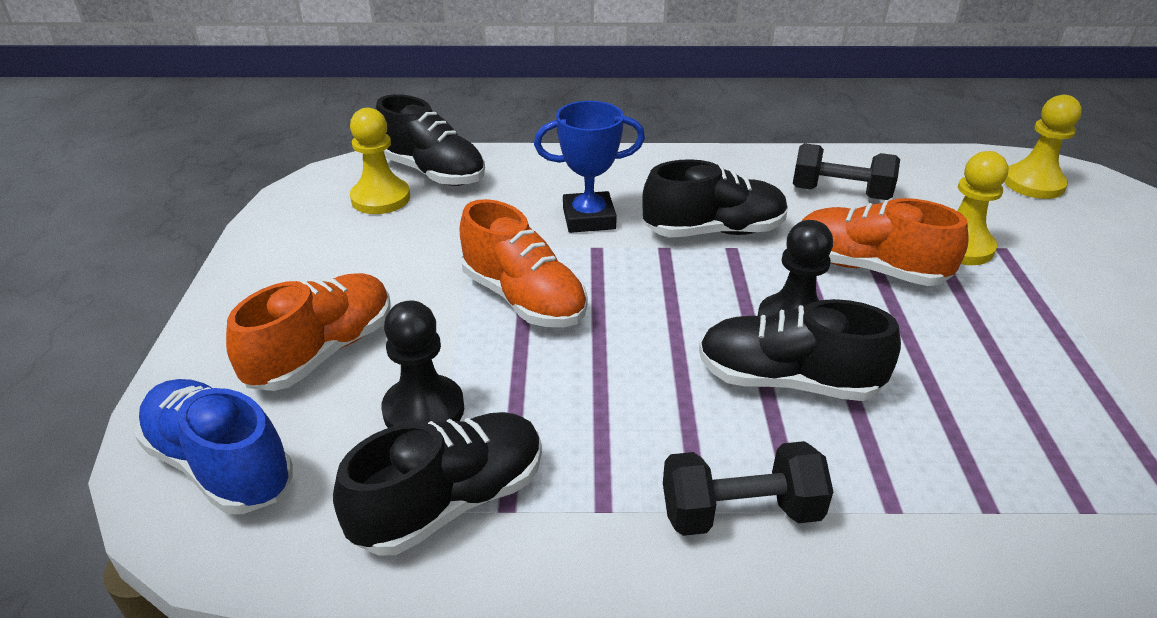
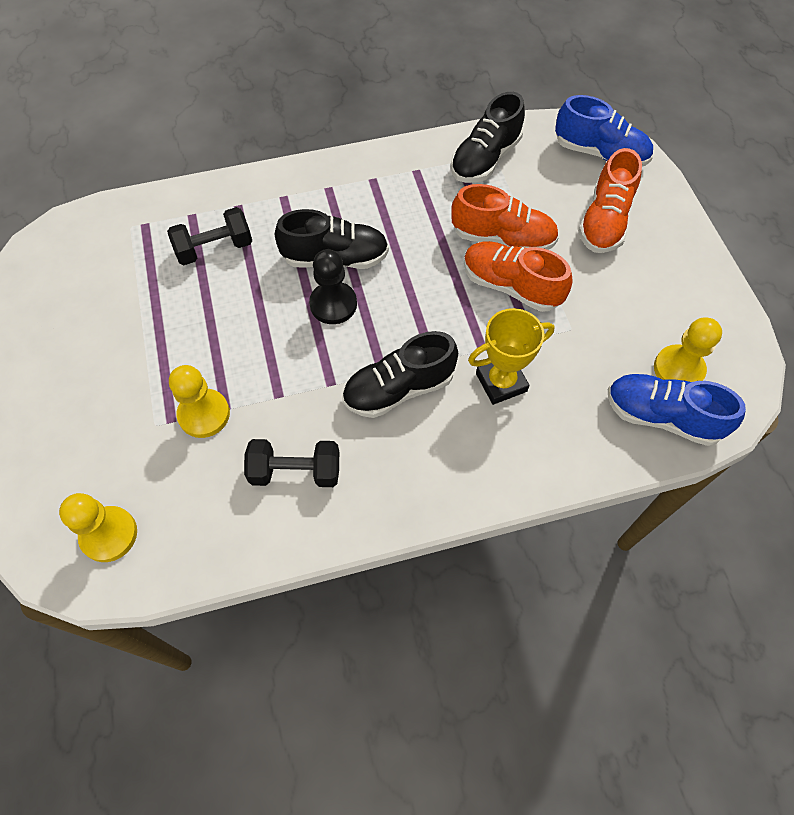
camera: 165 degrees right, 25 degrees up
(424, 410) = (525, 199): black pawn -> none
(433, 173) = (662, 416): black shoe -> blue shoe
(589, 218) = (501, 382): blue trophy -> yellow trophy
(740, 512) = (354, 181): black dumbbell -> black dumbbell (214, 248)
(868, 268) = (279, 371): orange shoe -> orange shoe (502, 238)

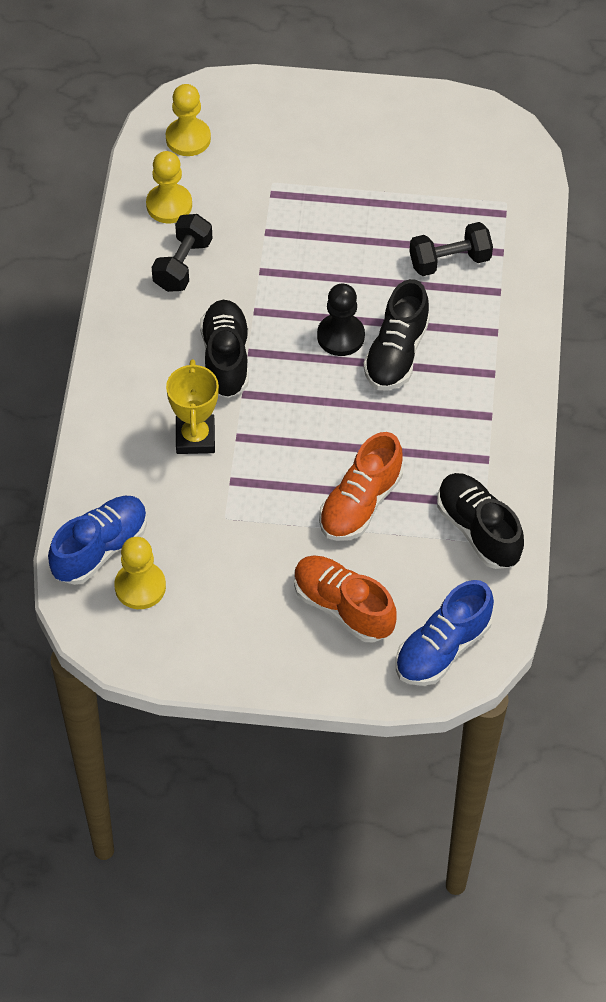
camera: 110 degrees right, 5 degrees down
(204, 414) = (266, 216): yellow pawn -> yellow pawn (169, 205)
(214, 248) = (449, 261): black dumbbell -> black dumbbell turned 75 degrees clockwise
(511, 286) = (297, 487): orange shoe -> none

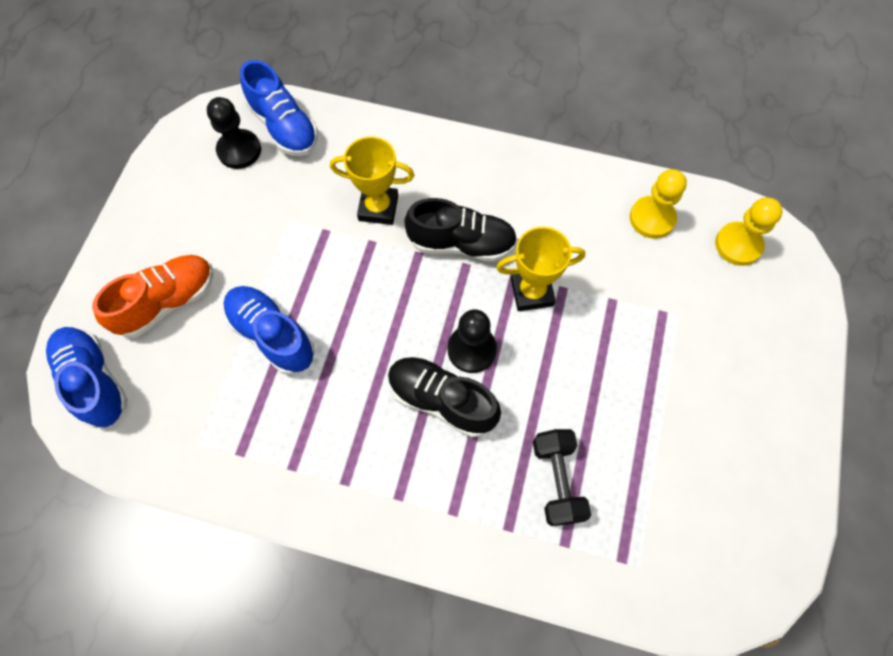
camera: 100 degrees right, 10 degrees up
(140, 587) = (239, 150): yellow pawn -> black pawn
(183, 265) = (577, 221): black dumbbell -> none
(270, 295) = (532, 292): none -> yellow trophy
(360, 503) = (272, 335): orange shoe -> blue shoe
(478, 530) = (211, 441): black shoe -> none

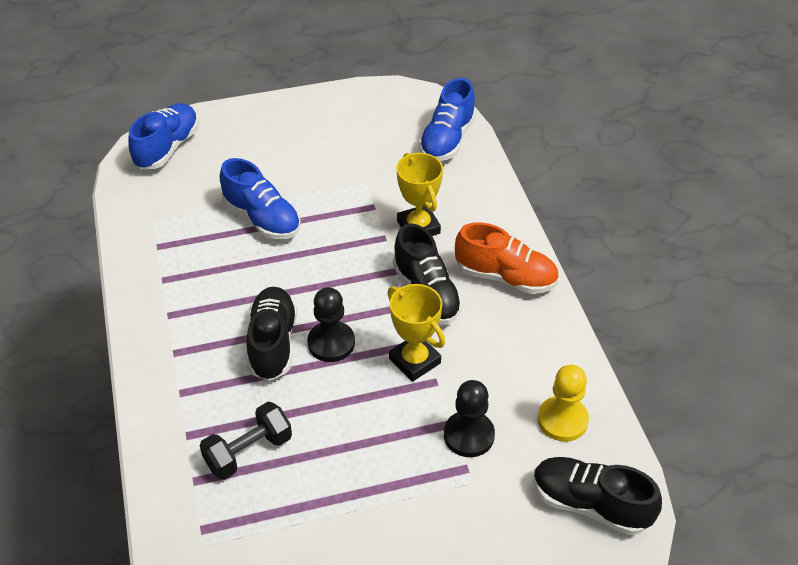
camera: 60 degrees right, 20 degrees down
(167, 302) = (250, 152): orange shoe -> orange shoe (505, 277)
(239, 150) = (405, 127): black pawn -> black pawn (469, 435)
(272, 335) = (262, 219): blue shoe -> blue shoe turned 120 degrees clockwise
(738, 245) = (590, 504): yellow pawn -> black shoe

